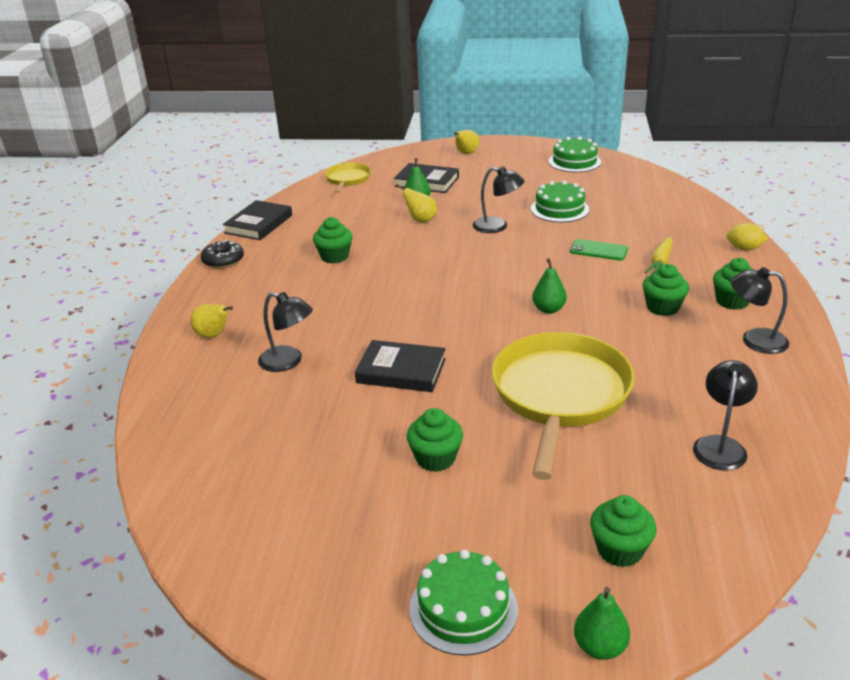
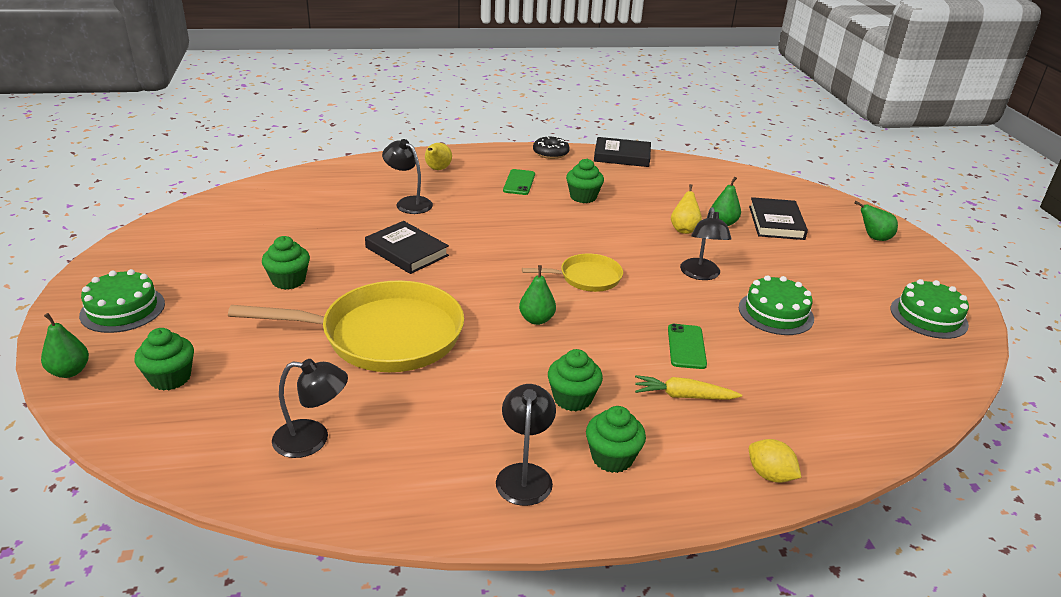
camera: 70 degrees right, 0 degrees up
(281, 287) = (519, 182): none -> green phone
(288, 362) = (408, 203): black lamp -> black lamp turned 120 degrees clockwise
(347, 179) = (744, 181): yellow pan -> yellow pan (586, 277)
(401, 371) = (406, 251): black book -> black book turned 45 degrees counterclockwise
(466, 153) = (874, 238): yellow pear -> green pear
(744, 249) = (769, 475): yellow lemon -> yellow lemon turned 45 degrees counterclockwise

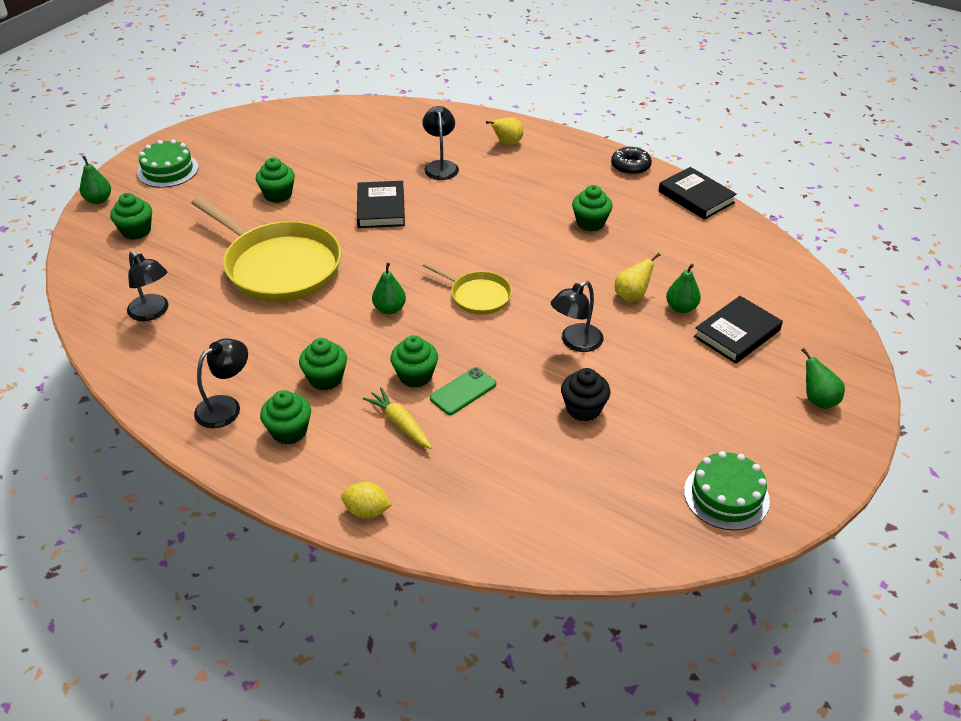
camera: 45 degrees right, 10 degrees up
(519, 182) = (556, 184): green phone -> none
(636, 356) = (415, 376): none -> green cupcake
(769, 475) = (367, 511): yellow lemon -> yellow lemon turned 75 degrees counterclockwise
(775, 313) = (583, 409): green cake -> black cupcake

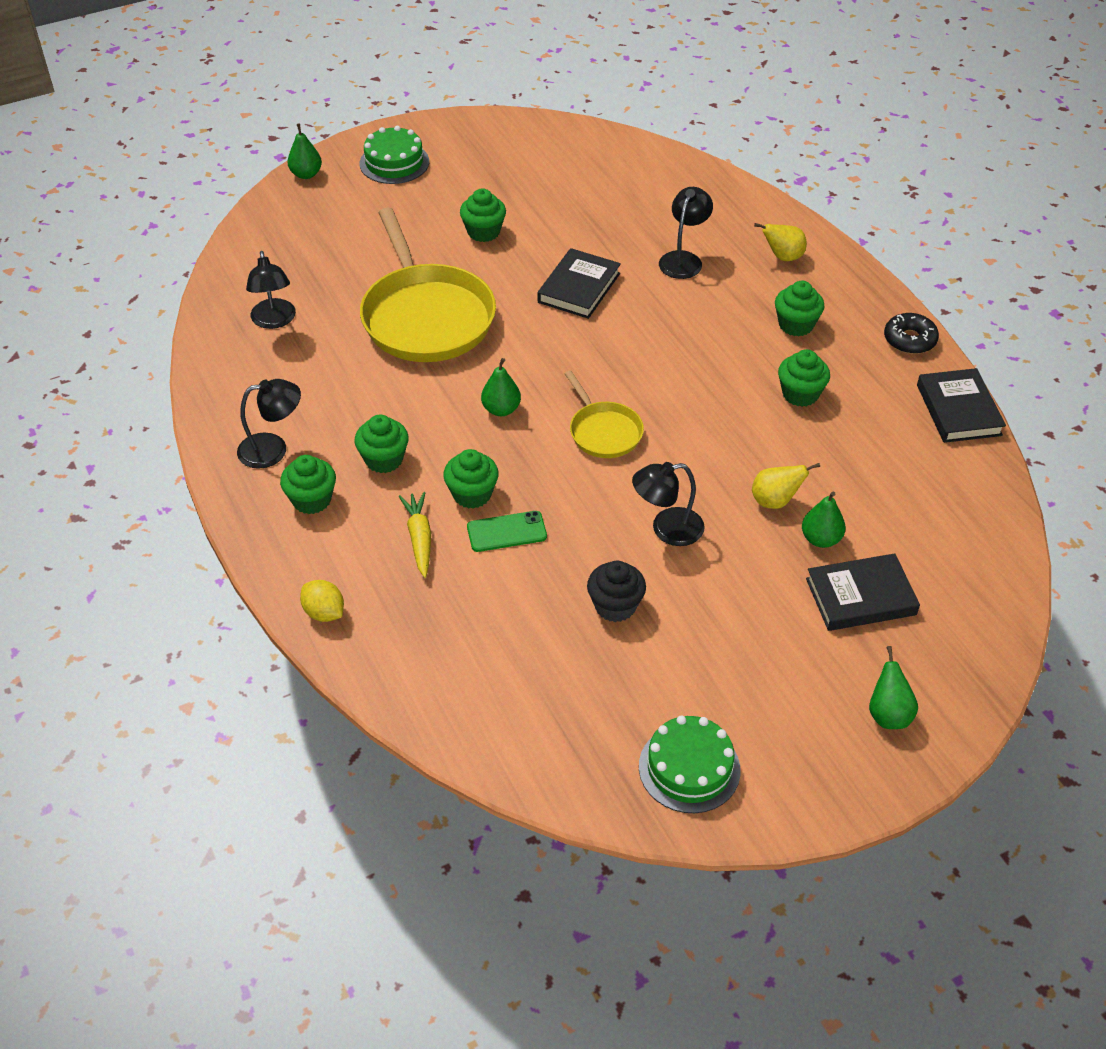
camera: 30 degrees right, 5 degrees up
(136, 231) = (318, 223): green cupcake -> green cupcake (796, 325)

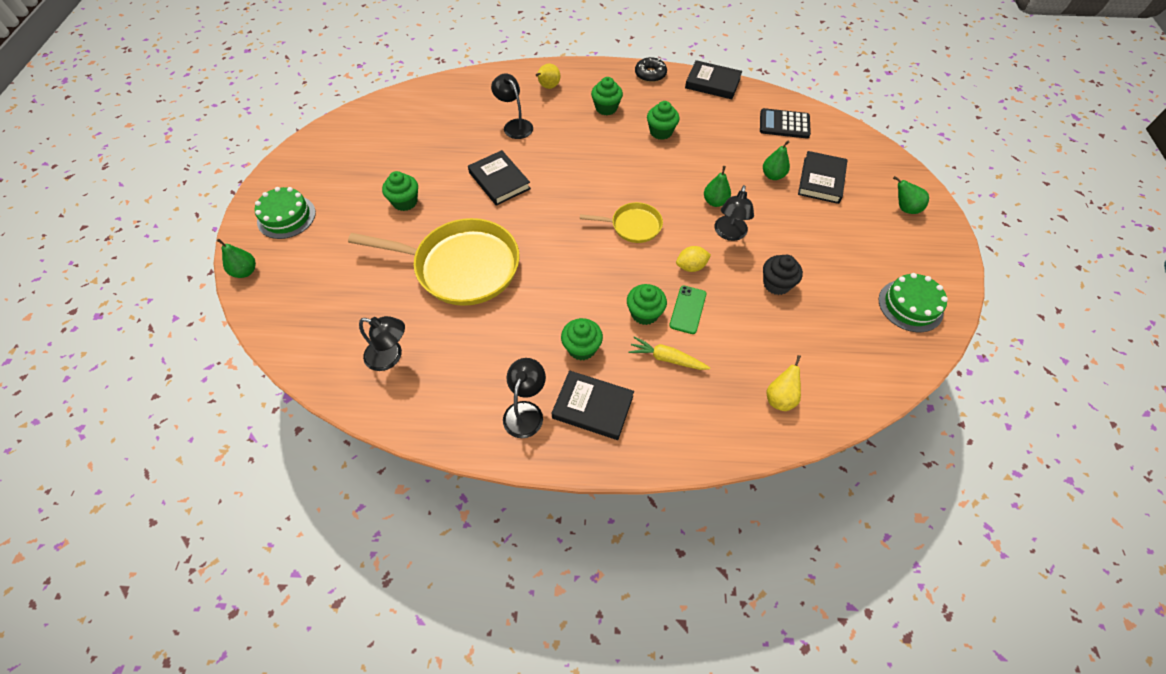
camera: 60 degrees left, 10 degrees up
(311, 500) = (592, 407): green cupcake -> black book
(324, 613) = (704, 442): yellow lemon -> yellow lemon (691, 266)
(501, 409) = (579, 266): green pear -> green pear (715, 202)
(775, 501) = (735, 180): yellow pear -> yellow pear (780, 398)
(945, 518) = (784, 124): none -> black calculator

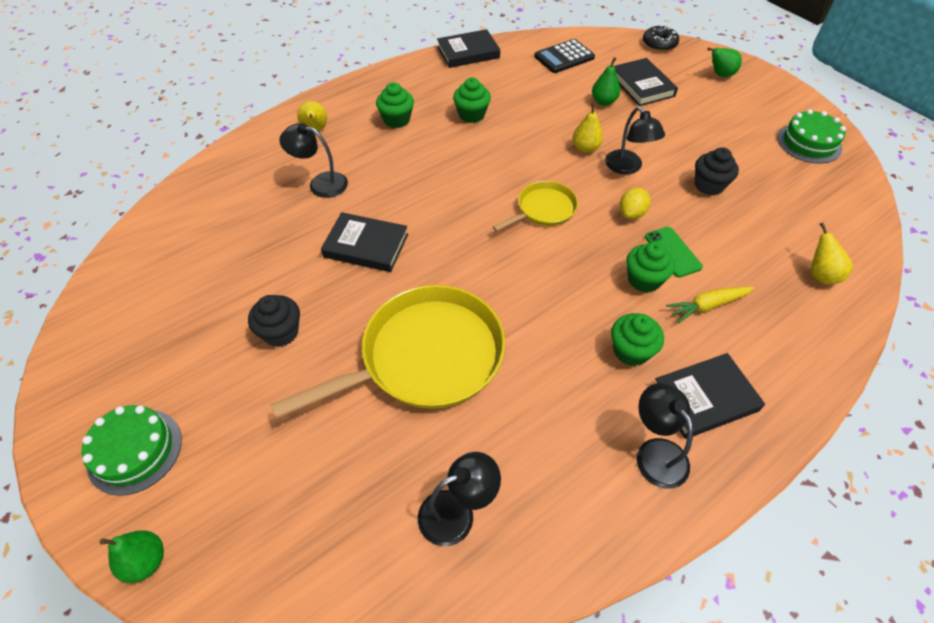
camera: 40 degrees left, 5 degrees down
(405, 202) = (281, 332): green cupcake -> black cupcake
(650, 74) = (404, 71): black donut -> black donut (659, 44)
(715, 202) = (585, 148): green pear -> yellow pear

